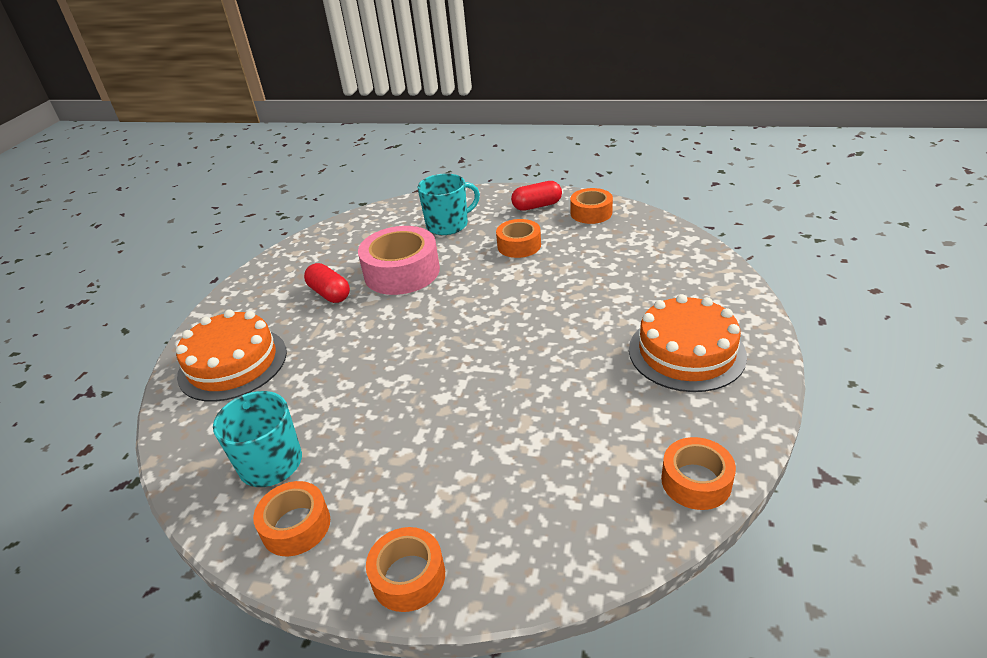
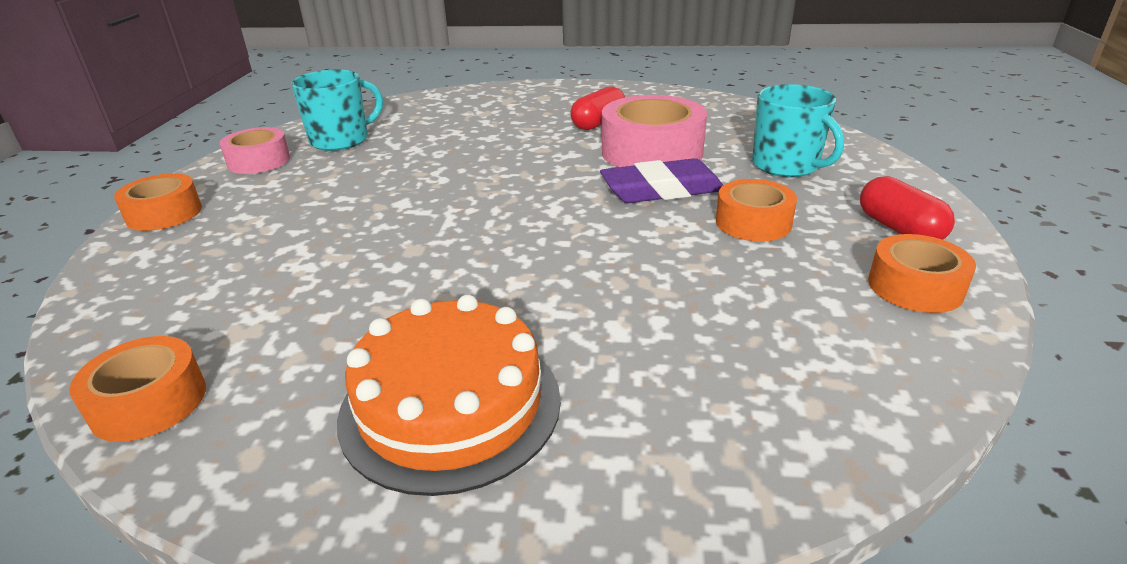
camera: 80 degrees right, 5 degrees down
(233, 363) = (481, 105): orange cake -> none
(296, 526) = (259, 161): orange tape -> pink tape
(465, 272) = (662, 190): none -> purple eraser

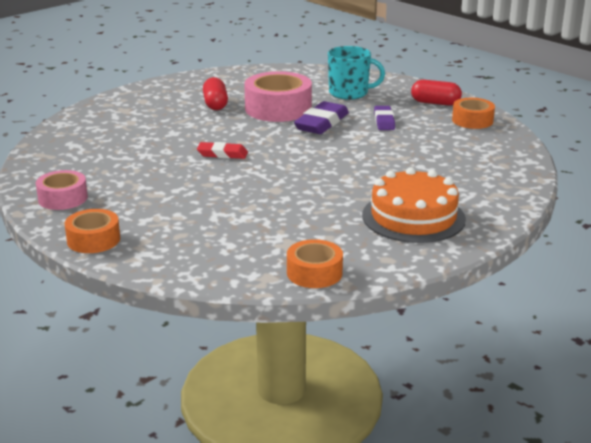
camera: 50 degrees left, 5 degrees down
(341, 140) = (81, 168): turquoise mug -> none
(473, 179) = (222, 154): none -> red eraser
(753, 222) = (384, 121): orange tape -> purple eraser

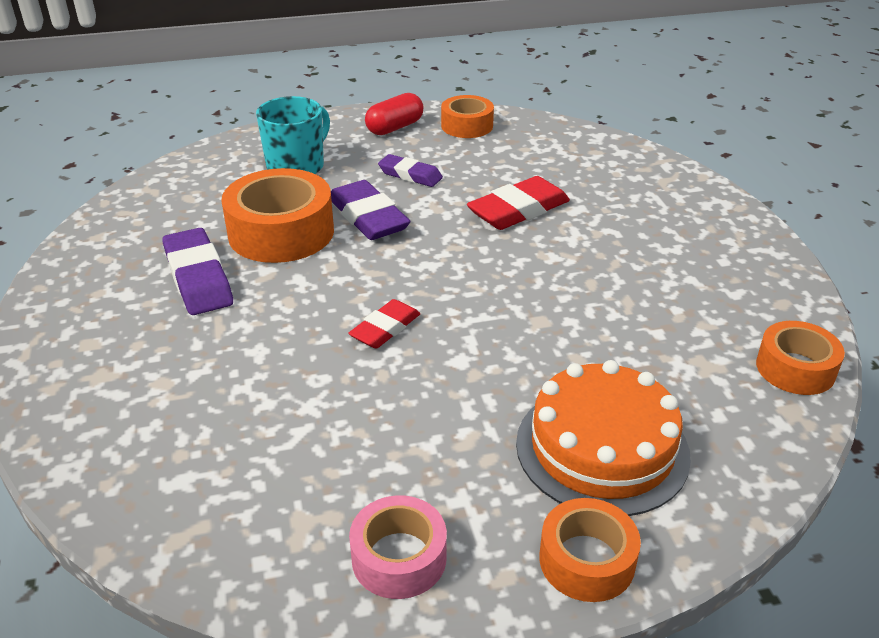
camera: 60 degrees left, 10 degrees up
(215, 104) = (198, 278): red capsule -> purple eraser
(278, 108) = (281, 232): pink tape -> orange tape
(387, 158) = (518, 210): none -> red eraser
(413, 217) = (686, 249): orange cake -> orange cake (602, 448)

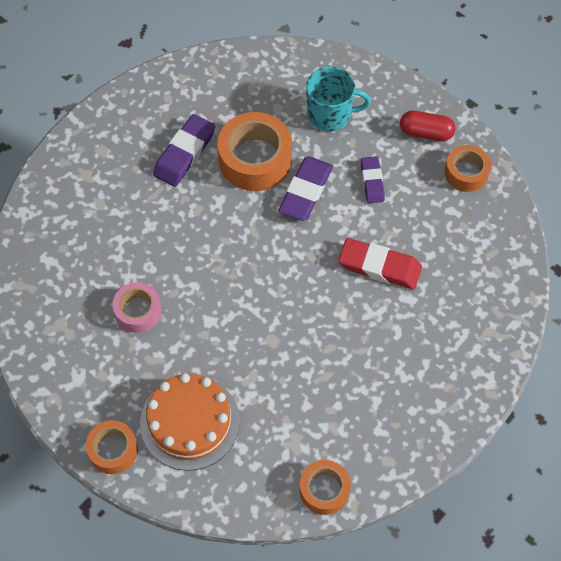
camera: 55 degrees right, 25 degrees up
(385, 328) = (209, 270): red eraser -> none
(399, 558) = (65, 375): pink tape -> pink tape (138, 311)

